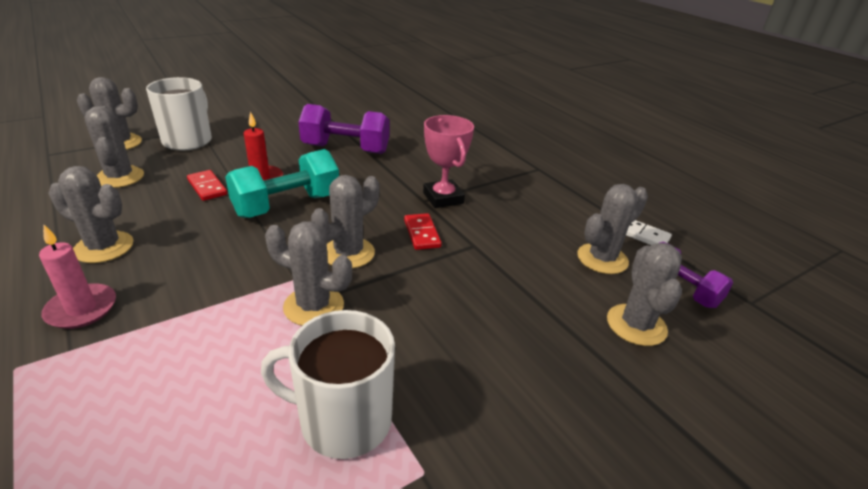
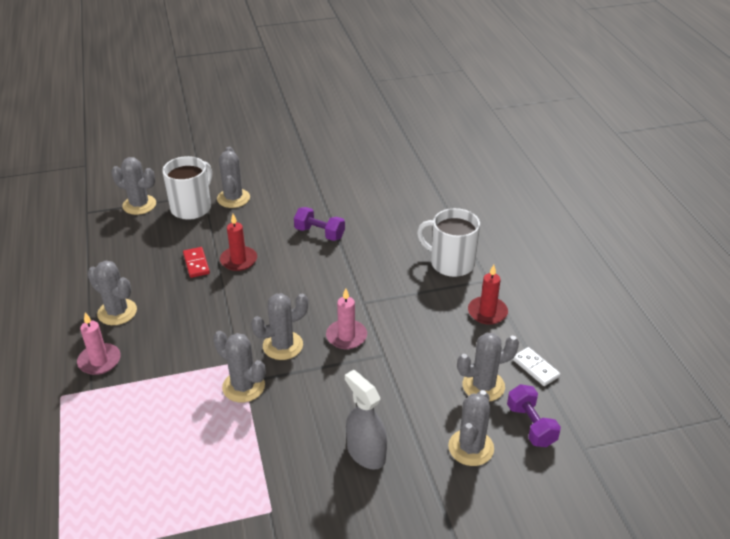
camera: 20 degrees right, 5 degrees up
(119, 177) = (135, 244): grey cactus -> grey cactus (233, 198)
(287, 205) = (251, 291): turquoise dumbbell -> none
(343, 420) = (236, 469): white mug -> white mug (451, 263)
(346, 149) = (319, 233): purple dumbbell -> purple dumbbell, size x0.64
(422, 233) = (346, 336): red domino -> pink candle
(443, 198) = (381, 302): pink trophy -> none
(517, 357) = (366, 453): none -> grey spray bottle
(558, 194) = (487, 312): none -> red candle

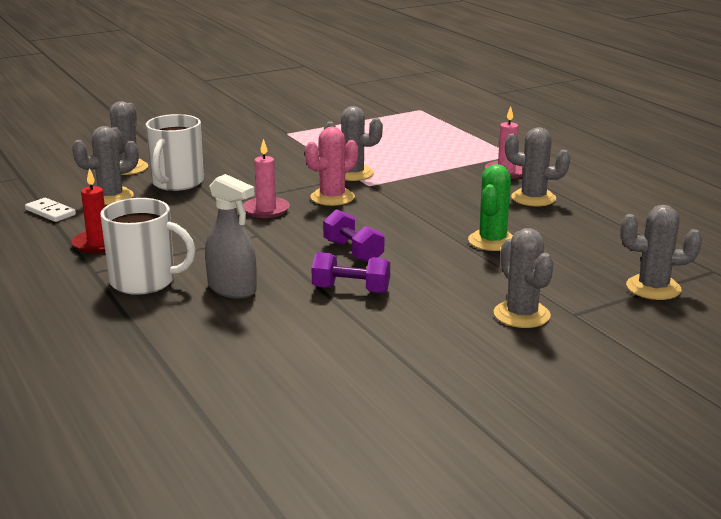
camera: 165 degrees right, 15 degrees down
(192, 207) = (571, 295): white mug -> white mug (177, 183)
(196, 264) = (492, 241): red domino -> green cactus
(238, 260) = (441, 250): red candle -> none
(283, 345) = (332, 197): grey cactus -> pink cactus
(366, 453) = (221, 157): grey spray bottle -> grey spray bottle (232, 289)
(531, 425) = (67, 182): purple dumbbell -> purple dumbbell (353, 252)

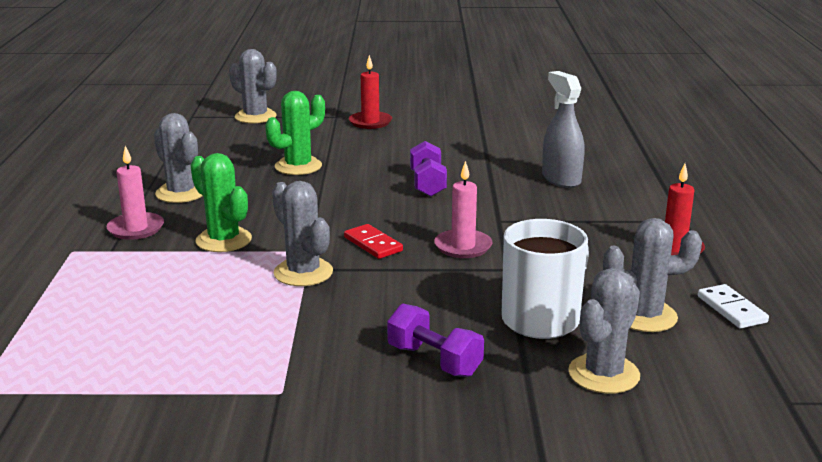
camera: 150 degrees left, 0 degrees up
(145, 281) = (635, 201): white mug -> none
(332, 197) = (373, 244): pink cactus -> red domino
(351, 290) = (466, 159): purple dumbbell -> purple dumbbell (434, 361)
(436, 178) = (223, 240): none -> green cactus
(521, 315) = (370, 122): grey cactus -> red candle

